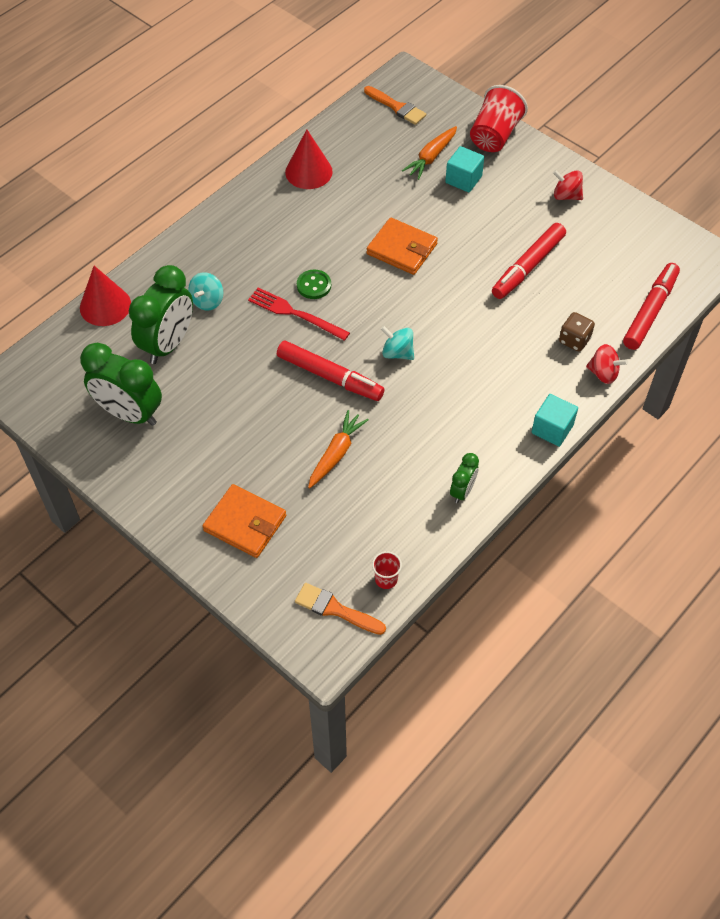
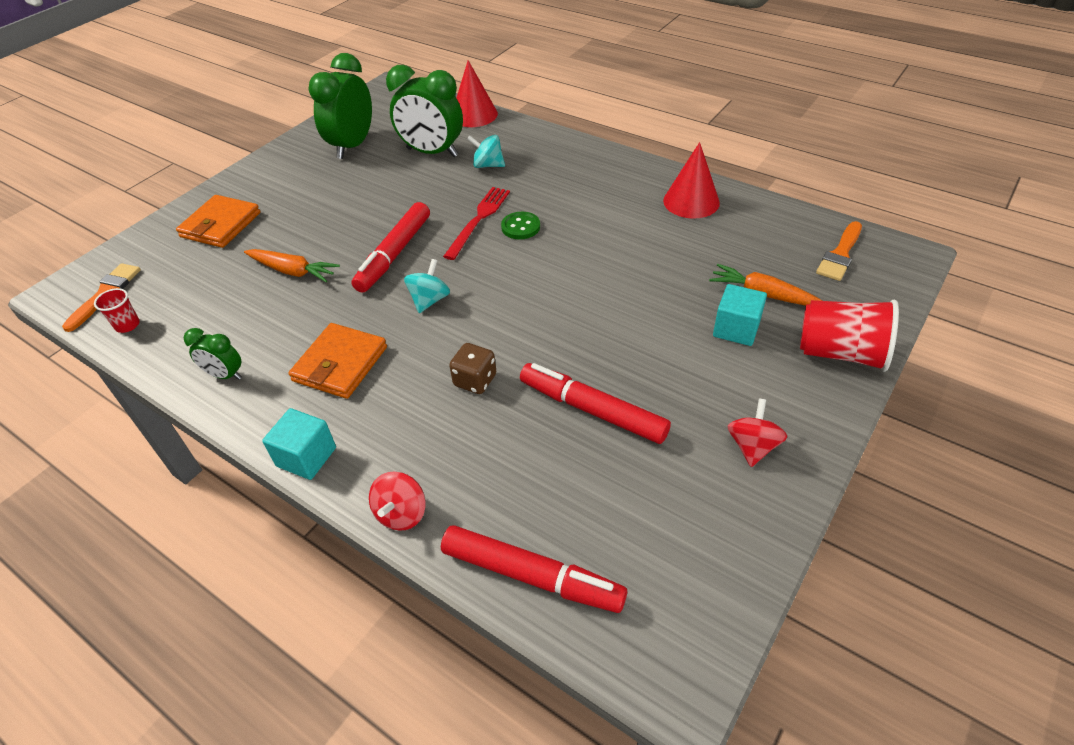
camera: 85 degrees right, 10 degrees down
(402, 249) = (592, 286): orange wallet -> orange wallet (340, 364)
(574, 340) = (462, 473): brown dice -> brown dice (475, 380)

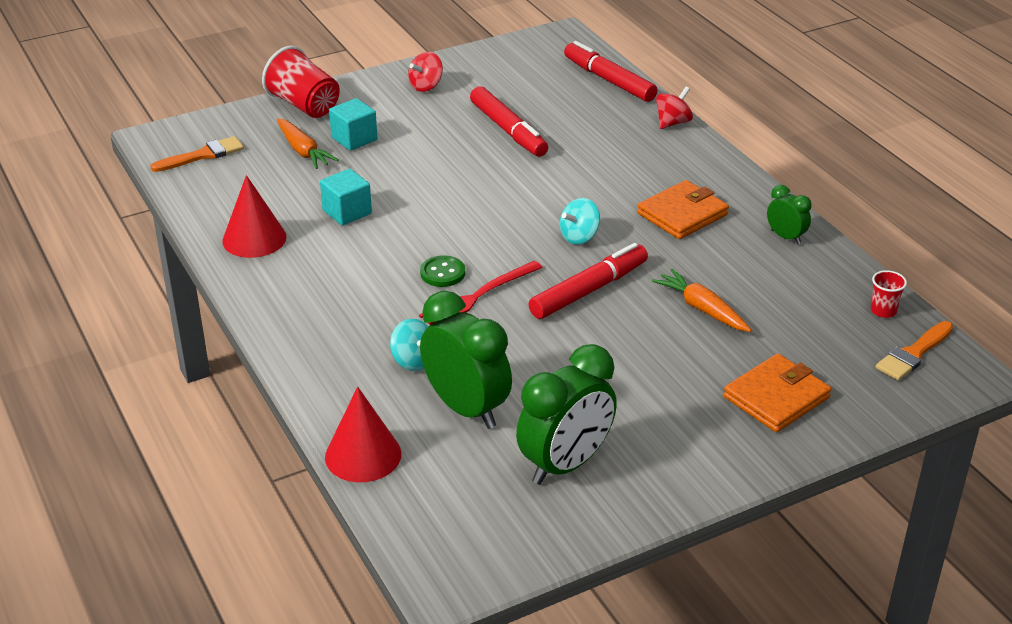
camera: 155 degrees left, 10 degrees down
(306, 457) = (728, 167): turquoise cube -> turquoise cube (347, 212)
(475, 380) = (579, 170): brown dice -> none

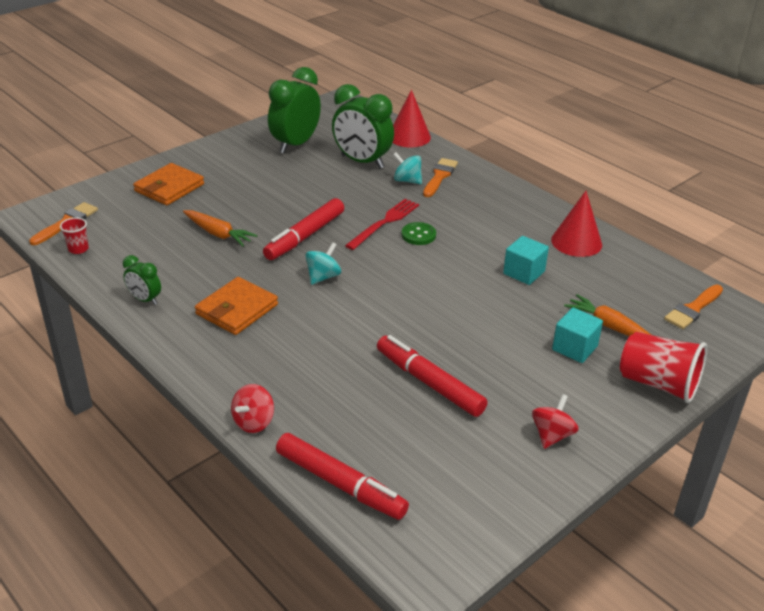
camera: 165 degrees right, 0 degrees up
(361, 362) = (439, 176): none -> orange brush

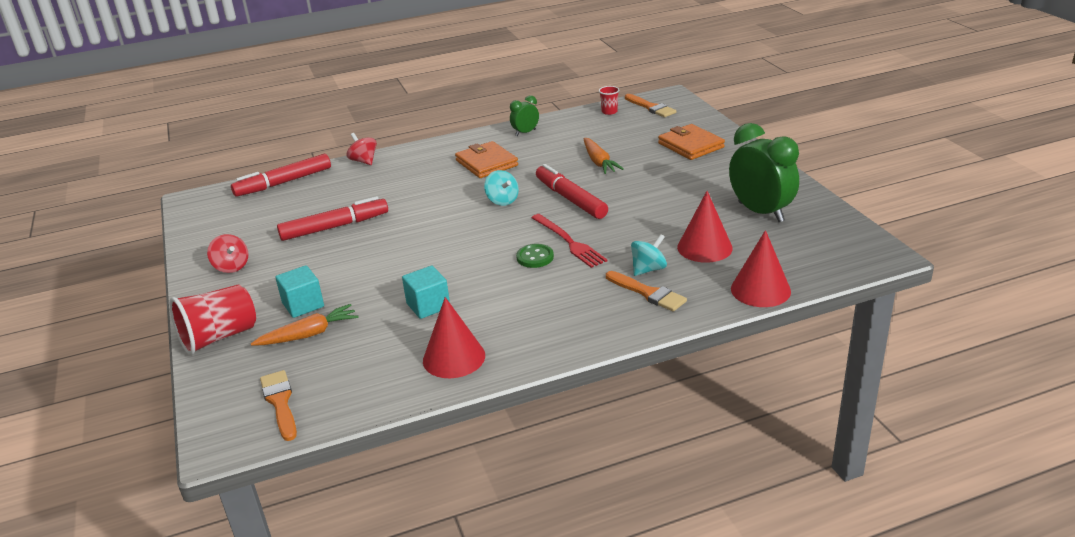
camera: 115 degrees right, 5 degrees down
(218, 234) = (599, 162): orange carrot -> orange carrot turned 75 degrees counterclockwise
(362, 162) = (704, 247): green clock -> red cone

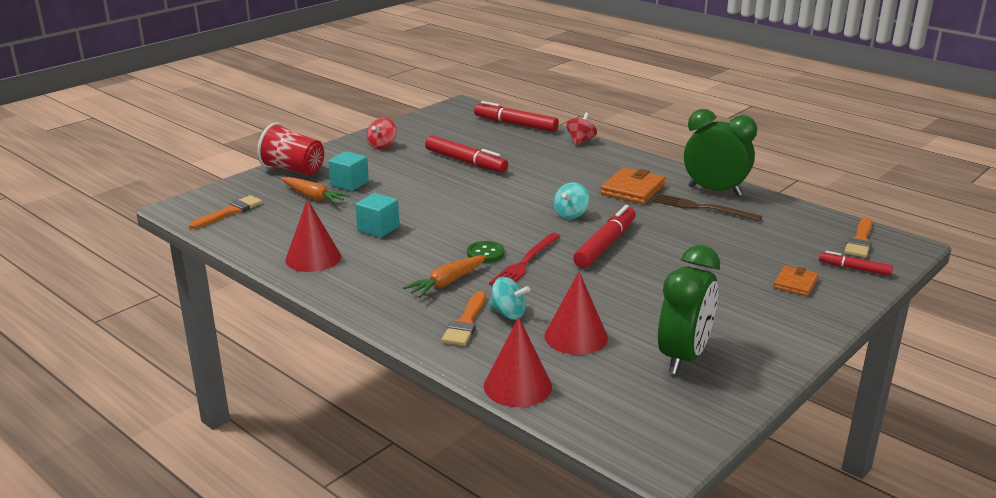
camera: 60 degrees right, 5 degrees down
(525, 132) = (714, 191): green clock -> green clock, size x1.99
(548, 145) = (702, 208): none -> brown fork
(599, 162) = (696, 241): orange carrot -> orange carrot (447, 283)
(609, 112) = (817, 220): red cup -> none
(687, 121) = (854, 269): none -> red marker
(691, 145) = (795, 283): orange wallet -> orange wallet, size x0.61

